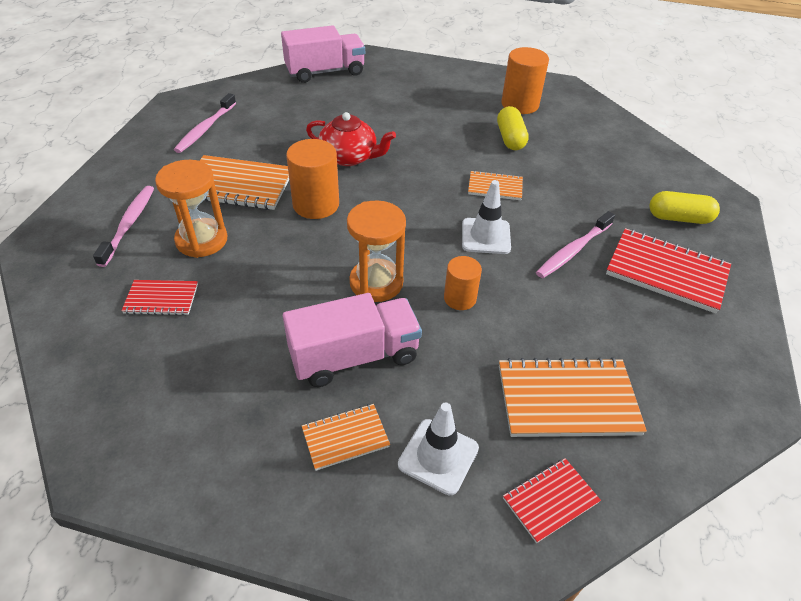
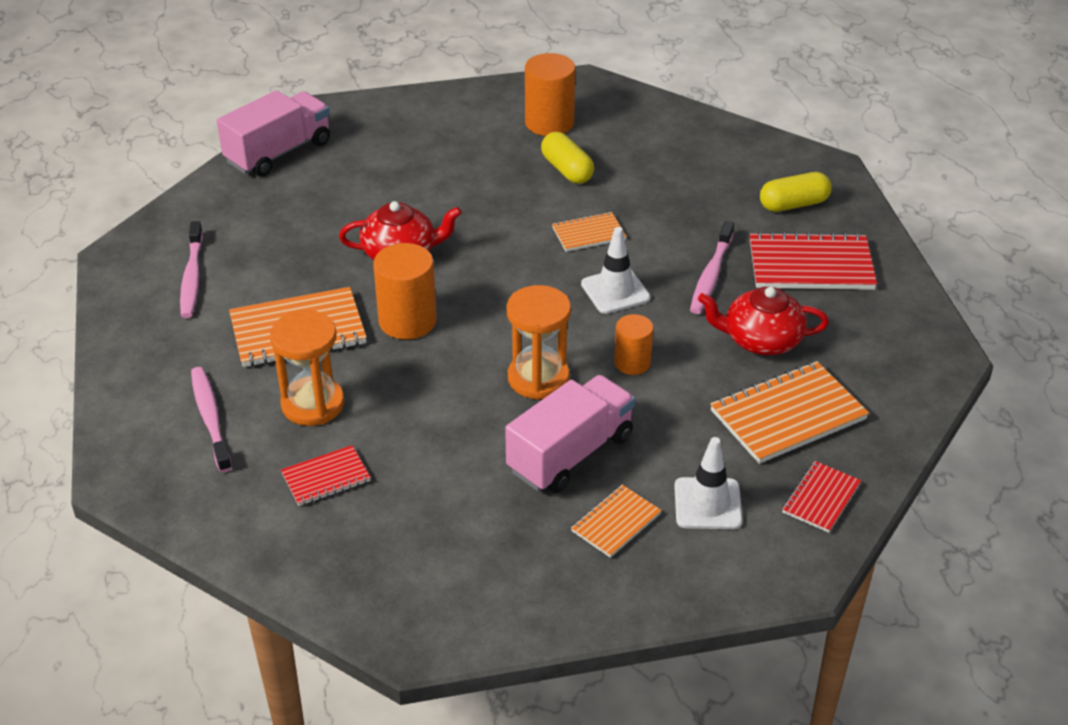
camera: 25 degrees left, 5 degrees down
(583, 320) = (761, 340): none -> red teapot

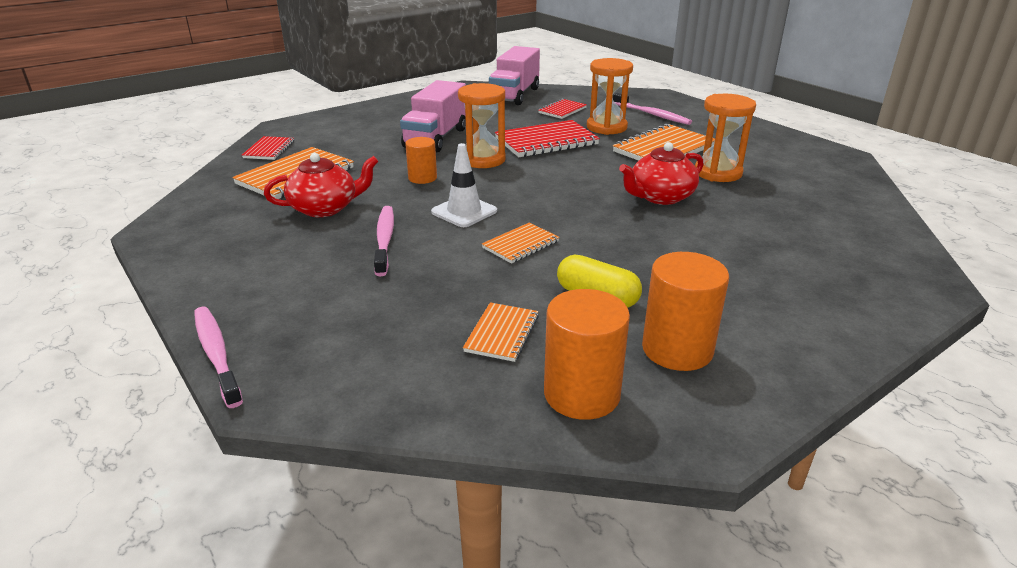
camera: 155 degrees right, 10 degrees down
(192, 277) = (775, 156): pink toothbrush -> pink toothbrush (216, 354)
(279, 152) = (883, 240): pink truck -> pink truck (514, 95)
(295, 270) = (718, 173): none -> orange hourglass
(407, 321) = (601, 166): orange cylinder -> orange cylinder (581, 394)
(616, 523) = (392, 124): orange notebook -> orange notebook (502, 333)
(707, 504) = (341, 137): white traffic cone -> none
(793, 204) = (312, 326): yellow capsule -> none
(811, 265) = (285, 269): red notebook -> red notebook (546, 141)

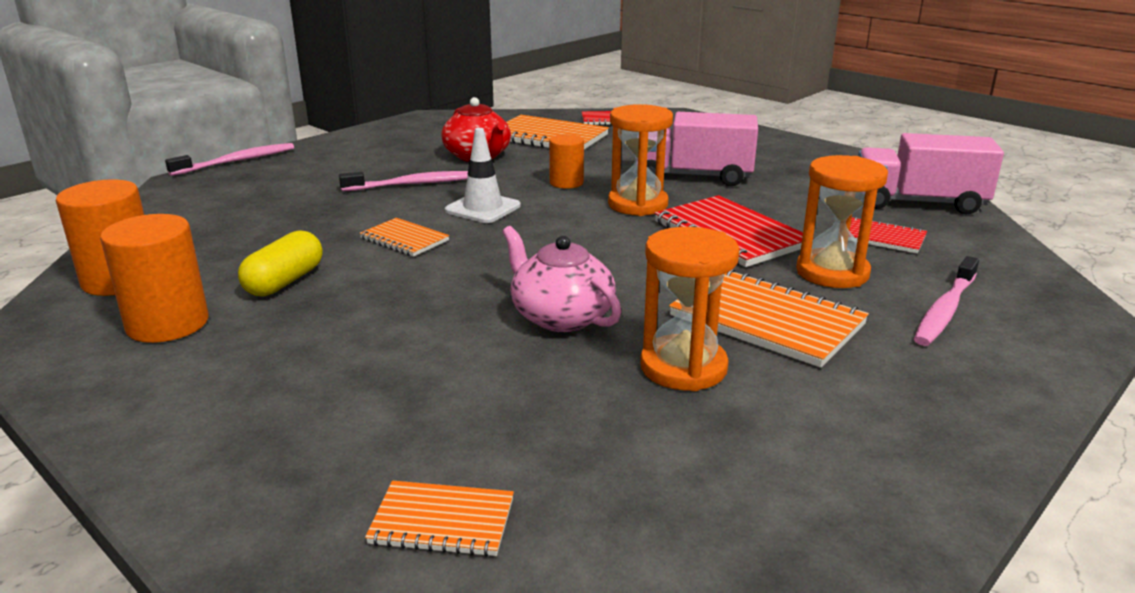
camera: 80 degrees right, 5 degrees down
(502, 333) = (229, 243): orange notebook -> orange notebook (442, 521)
(660, 197) = (560, 316): red teapot -> pink teapot

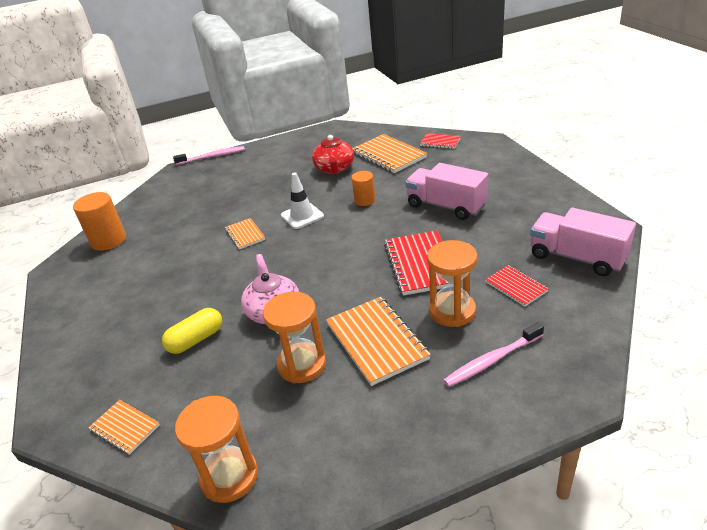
camera: 30 degrees right, 10 degrees up
(167, 324) = (108, 275): orange cylinder -> none
(284, 281) = (171, 256): yellow capsule -> yellow capsule (196, 340)
(413, 184) = (282, 189): pink toothbrush -> none
(638, 204) = (389, 227): orange hourglass -> orange hourglass (229, 476)

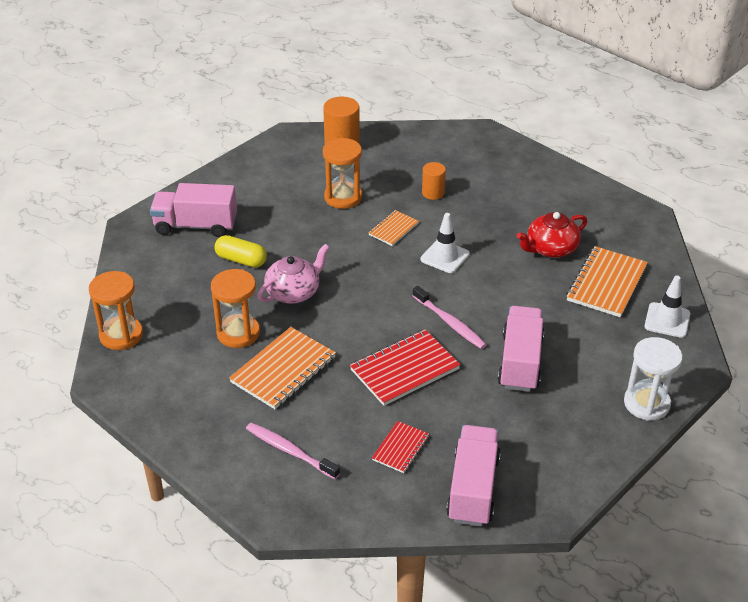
camera: 60 degrees right, 5 degrees up
(109, 365) = (196, 225): none -> pink truck
(125, 428) = (142, 264): orange notebook -> none
(212, 157) = (522, 144): pink toothbrush -> pink toothbrush (450, 323)
(364, 200) = (498, 294): orange cylinder -> orange cylinder (433, 193)
(440, 142) = (667, 320): red notebook -> white traffic cone
(452, 311) = (344, 410): orange hourglass -> orange hourglass (343, 197)
(515, 165) = (646, 403): none -> white hourglass

